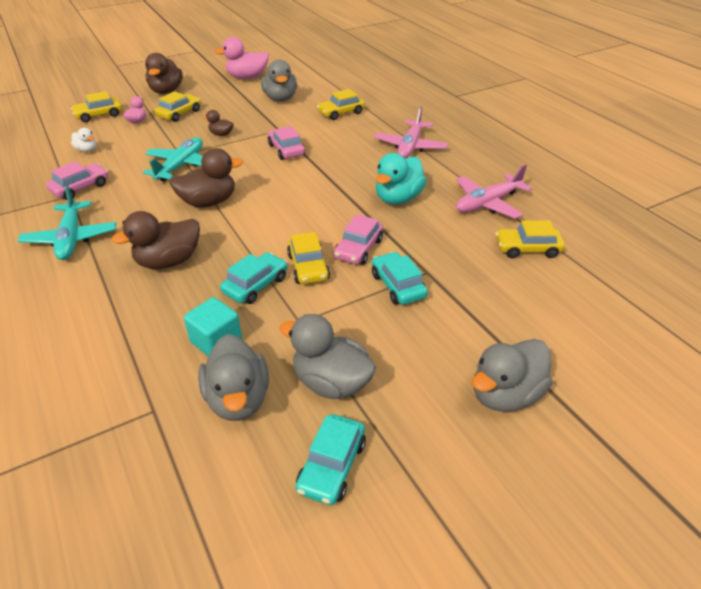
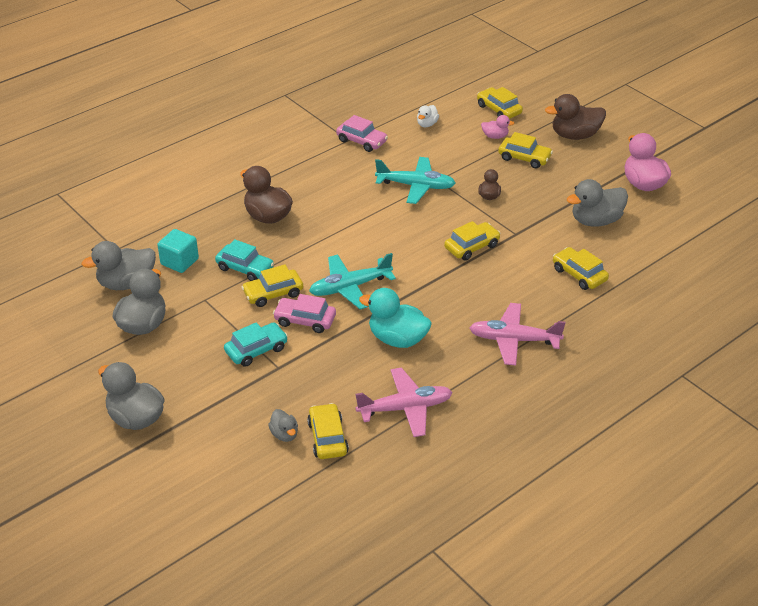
camera: 80 degrees right, 0 degrees up
(71, 239) = (288, 160): turquoise plane -> turquoise plane (349, 287)
(209, 202) = (358, 217): brown duck -> none
(286, 150) = (471, 247): pink car -> yellow car
(332, 466) = (73, 334): turquoise car -> none
(487, 203) = (405, 408): pink plane -> pink plane turned 120 degrees clockwise
(525, 275) = (284, 434): none -> grey duck

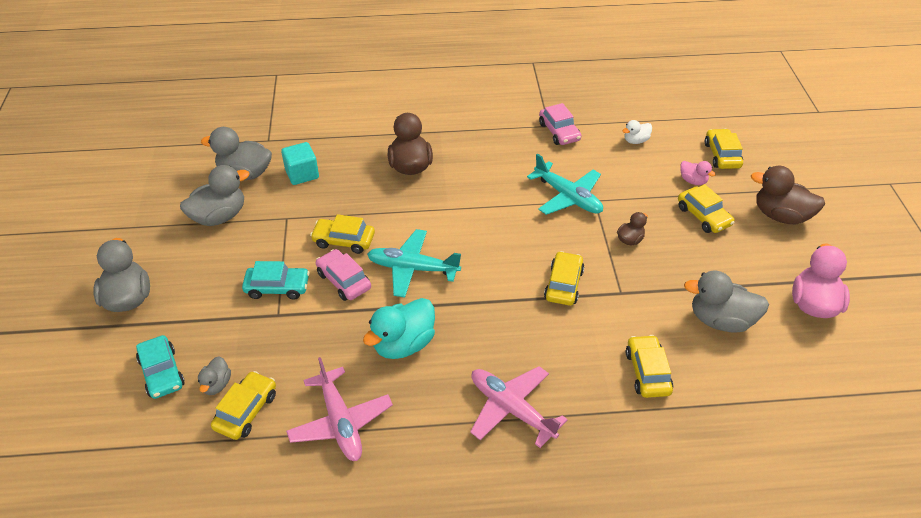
camera: 35 degrees right, 5 degrees up
(245, 268) = (345, 205): turquoise car -> turquoise car (162, 373)
(397, 339) = (403, 344): turquoise duck -> turquoise duck turned 105 degrees counterclockwise
(405, 408) = (341, 422): pink plane -> pink plane turned 45 degrees clockwise
(471, 247) = (563, 284): yellow car -> yellow car turned 75 degrees counterclockwise

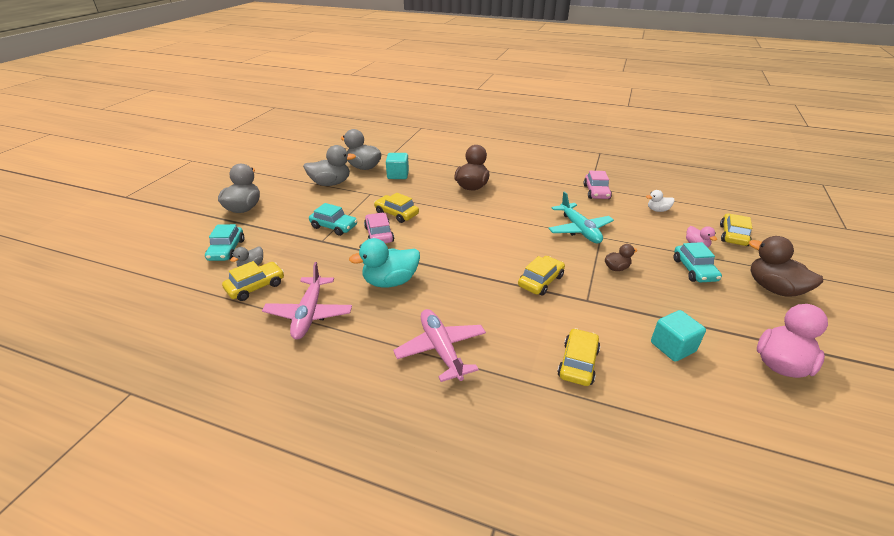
camera: 25 degrees right, 10 degrees down
(412, 268) = (431, 240): turquoise plane -> none
(703, 216) = (694, 270): yellow car -> turquoise car
(720, 320) = (672, 347): grey duck -> turquoise cube

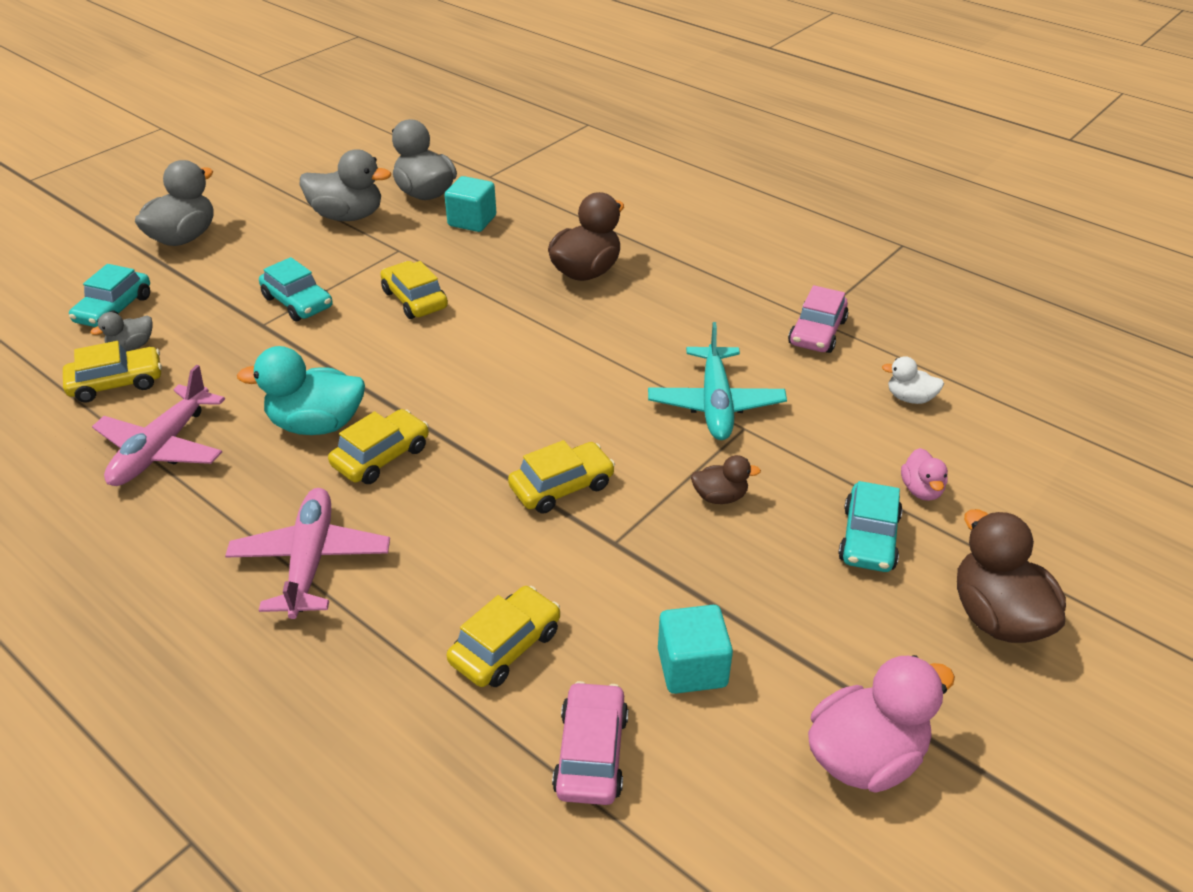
camera: 20 degrees right, 5 degrees up
(379, 234) = (358, 333): pink car -> pink car (591, 753)
(733, 235) = (1020, 488): yellow car -> yellow car (381, 456)

